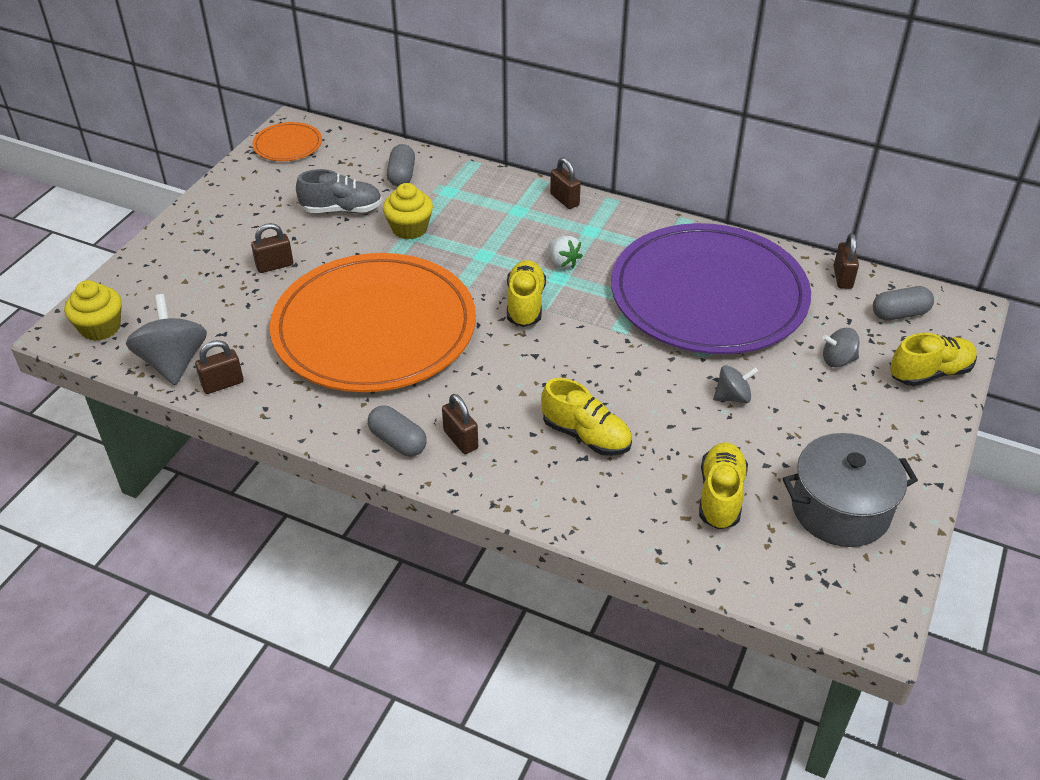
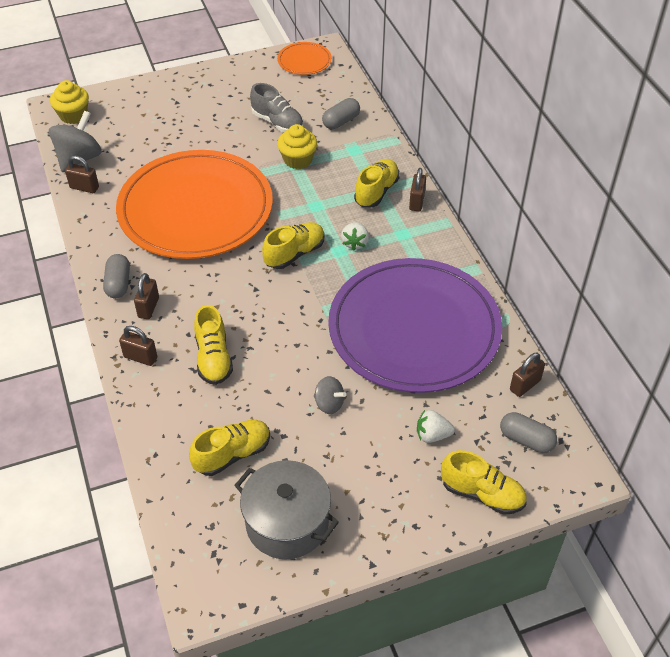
camera: 45 degrees right, 5 degrees up
(275, 266) = (197, 135): brown padlock -> brown padlock (140, 357)
(519, 212) = (376, 191): none -> yellow shoe
(837, 360) = (432, 435): grey spinning top -> white strawberry

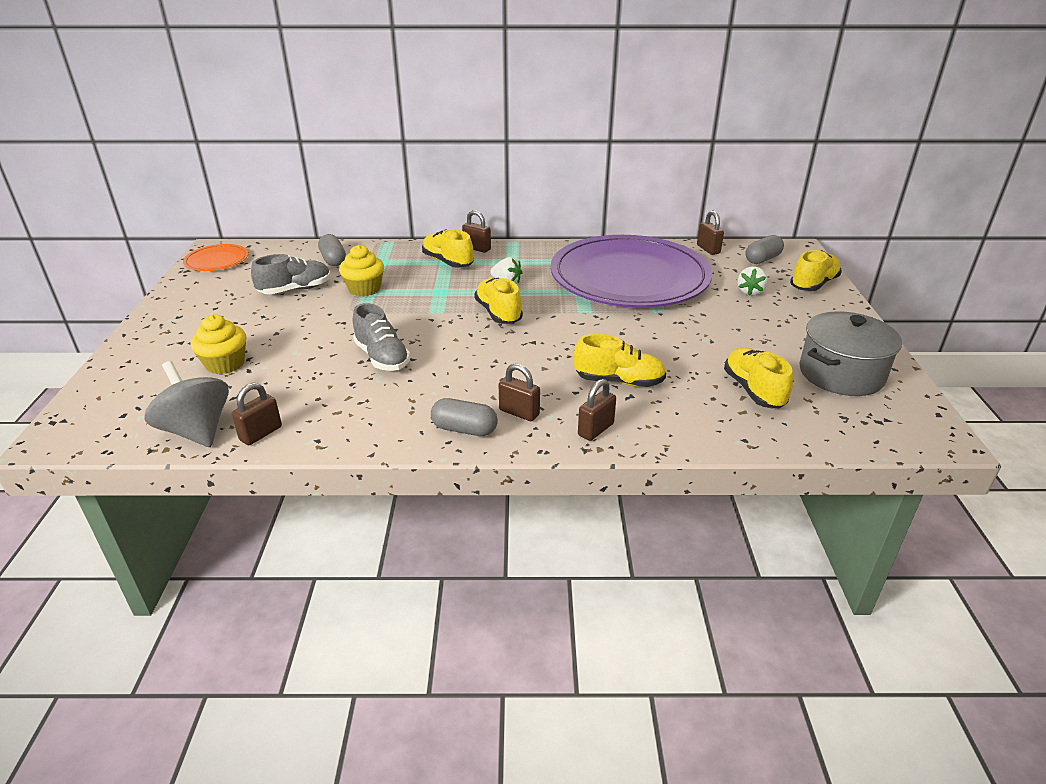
camera: 70 degrees left, 15 degrees down
(73, 115) = (97, 424): yellow cupcake -> yellow cupcake (225, 364)
(195, 209) = (382, 357): orange plate -> grey shoe
(329, 404) = (702, 329): grey spinning top -> none

